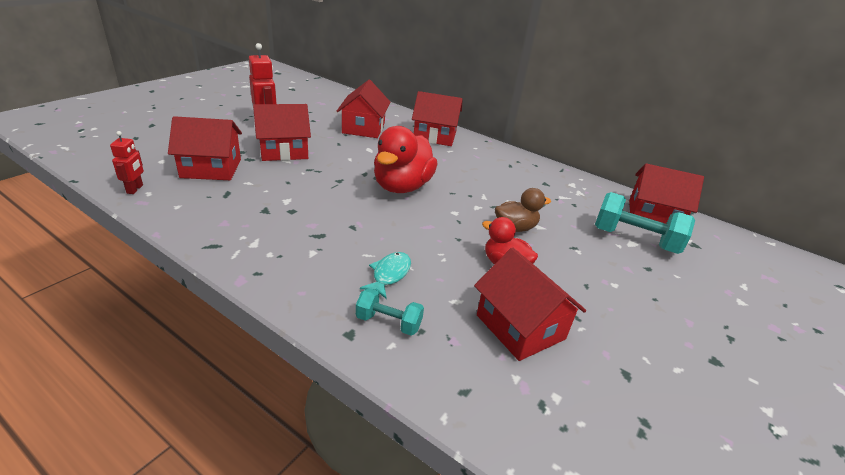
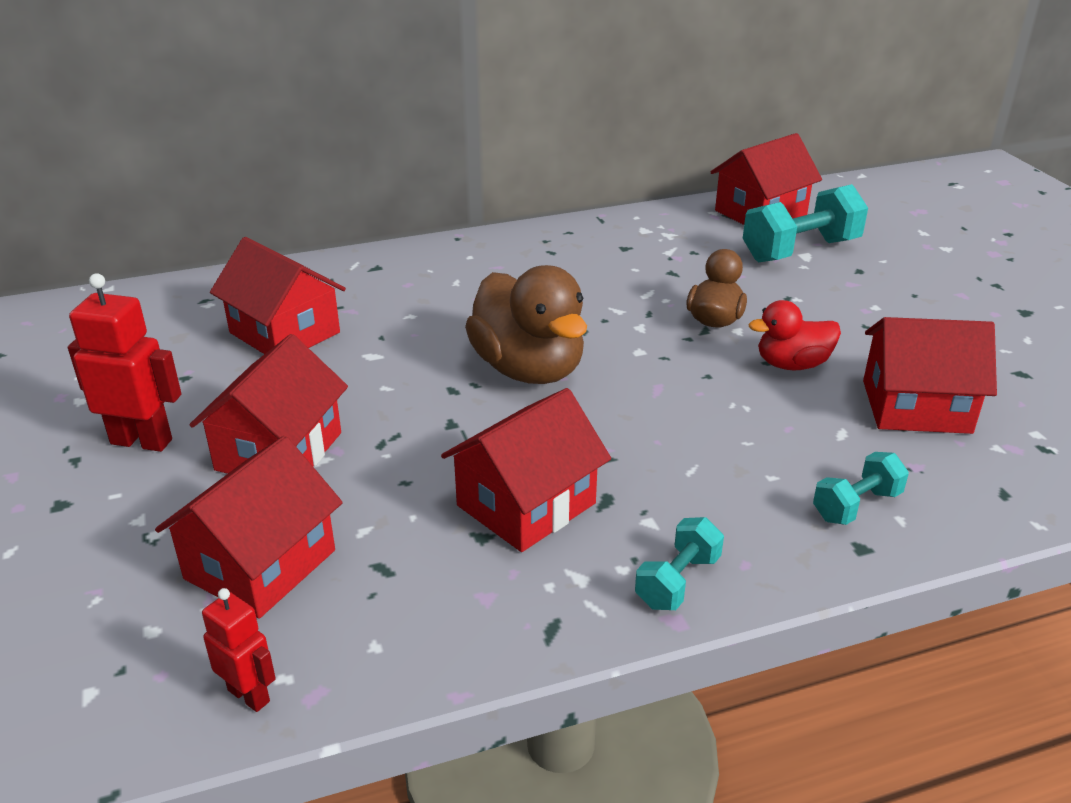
camera: 50 degrees left, 0 degrees up
(271, 273) = (677, 581): none -> turquoise dumbbell
(389, 274) = (753, 467): turquoise fish -> none
(402, 187) = (529, 369): red duck -> brown duck
(435, 136) = (393, 275): red house -> red house (526, 504)

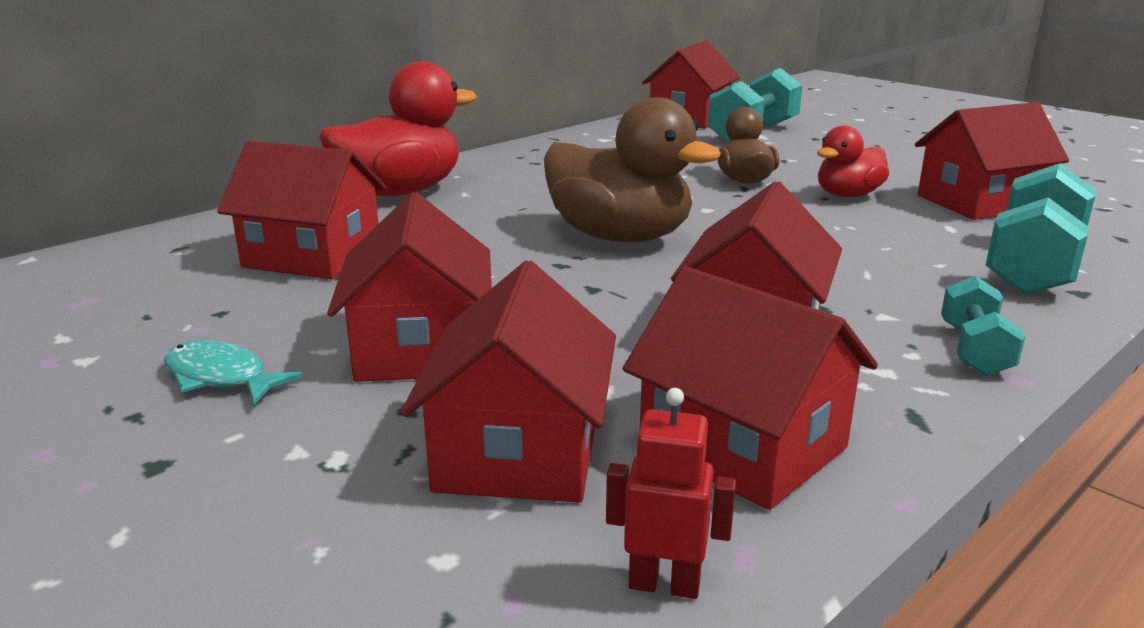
camera: 25 degrees left, 10 degrees down
(142, 441) = (220, 377): red robot -> turquoise fish
(402, 611) = (743, 446): none -> red house
(407, 269) = (400, 192): none -> red duck
(856, 505) = (1033, 267): turquoise dumbbell -> turquoise dumbbell, size x1.79

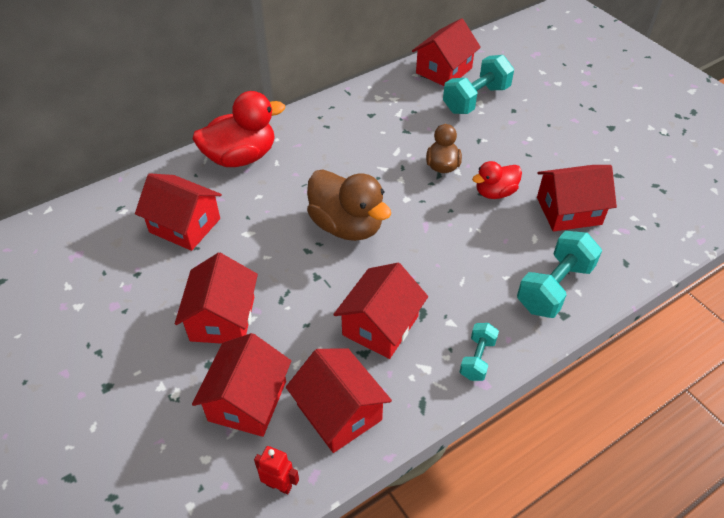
camera: 10 degrees right, 25 degrees up
(220, 377) = (134, 329): turquoise fish -> none

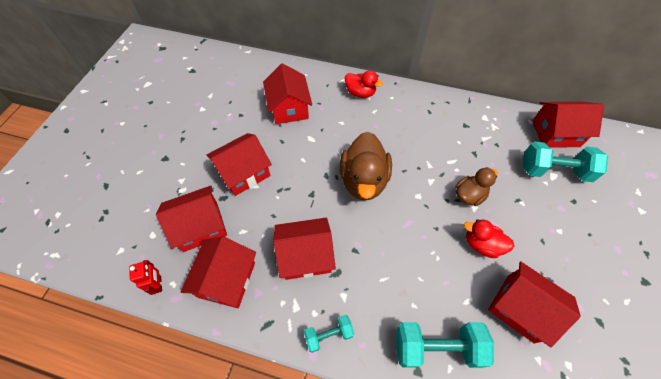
camera: 50 degrees right, 10 degrees up
(241, 157) = (360, 93): red duck -> red duck, size x0.58

